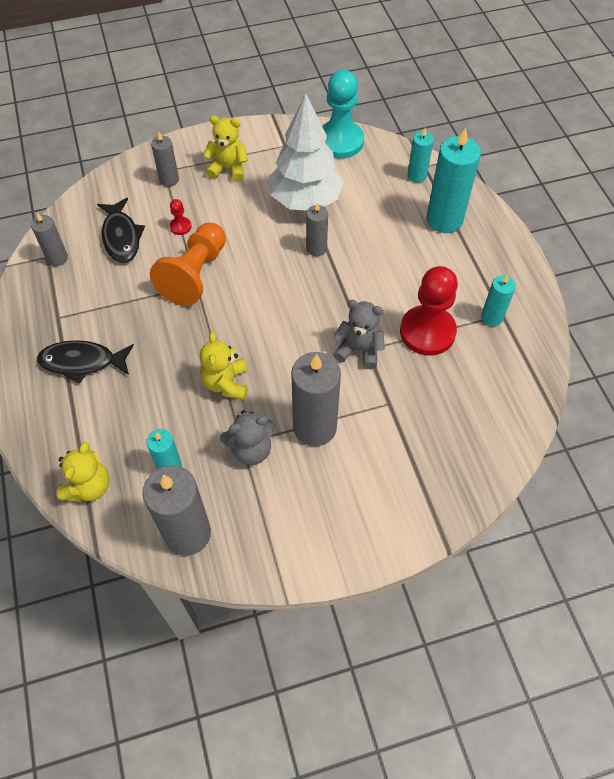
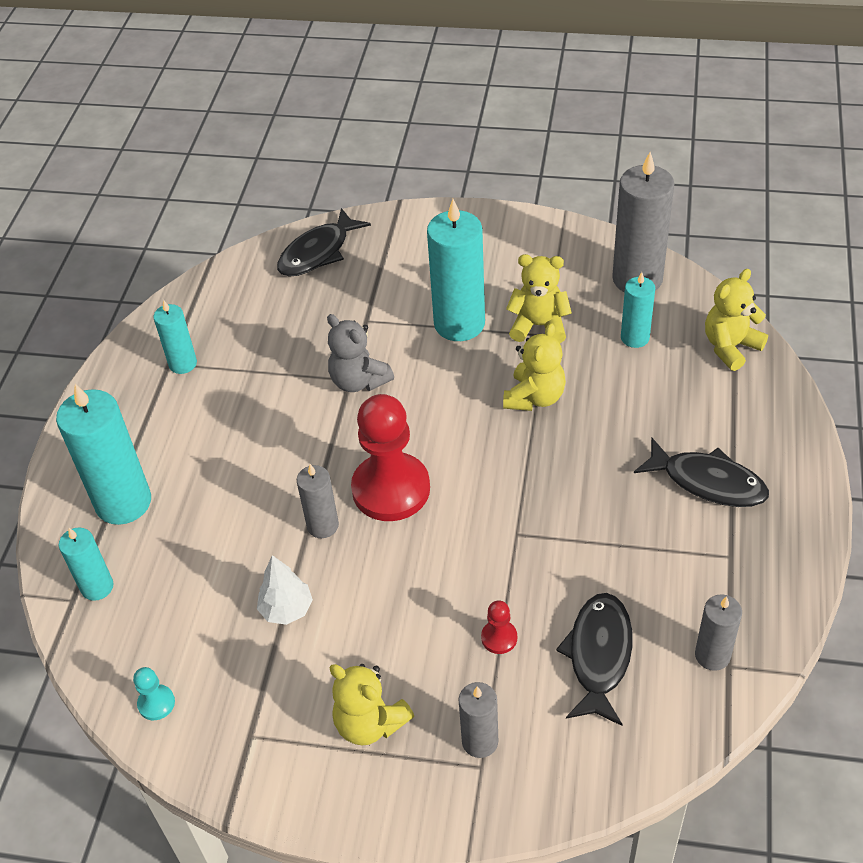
camera: 150 degrees left, 10 degrees down
(195, 275) = (511, 549): orange pawn -> none
(251, 449) = (539, 326): grey teddy bear -> yellow teddy bear
(305, 200) = (287, 609): white tree -> white tree, size x0.45
(315, 427) = (459, 324): grey candle -> turquoise candle
(340, 141) = (156, 703): turquoise pawn -> turquoise pawn, size x0.42
(427, 332) = (267, 373): red pawn -> red pawn (391, 489)
(474, 455) = (318, 252): none -> black fish

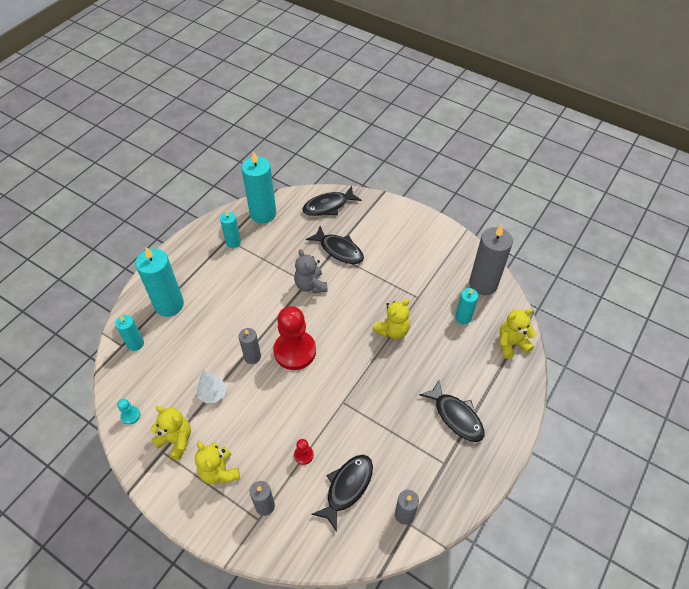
camera: 20 degrees right, 5 degrees up
(375, 312) = (339, 250): none -> black fish
(459, 324) = (377, 273): turquoise candle -> turquoise candle (263, 213)
(539, 326) = (416, 290): yellow teddy bear -> yellow teddy bear (176, 440)

